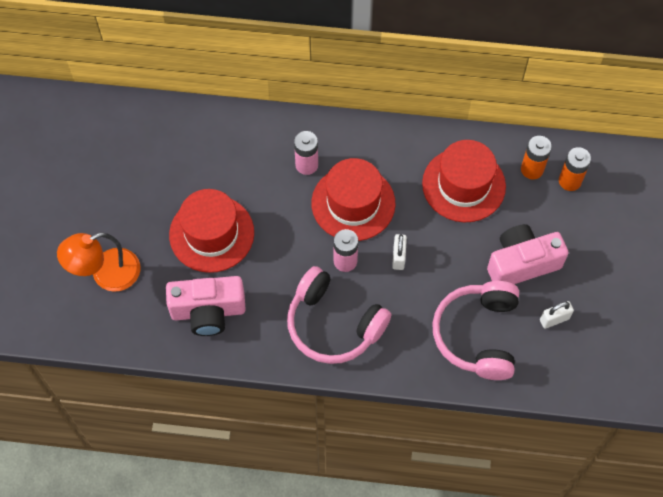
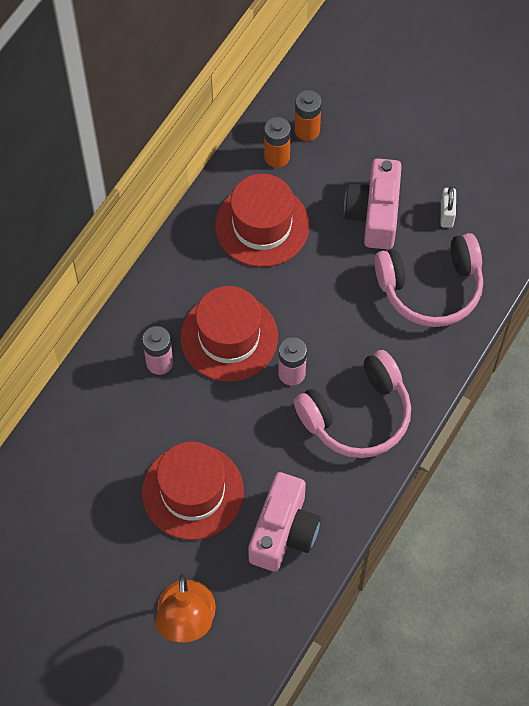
camera: 65 degrees left, 0 degrees up
(398, 257) = (312, 321): white padlock -> none
(477, 335) = (431, 288): pink headphones -> pink headphones turned 45 degrees counterclockwise

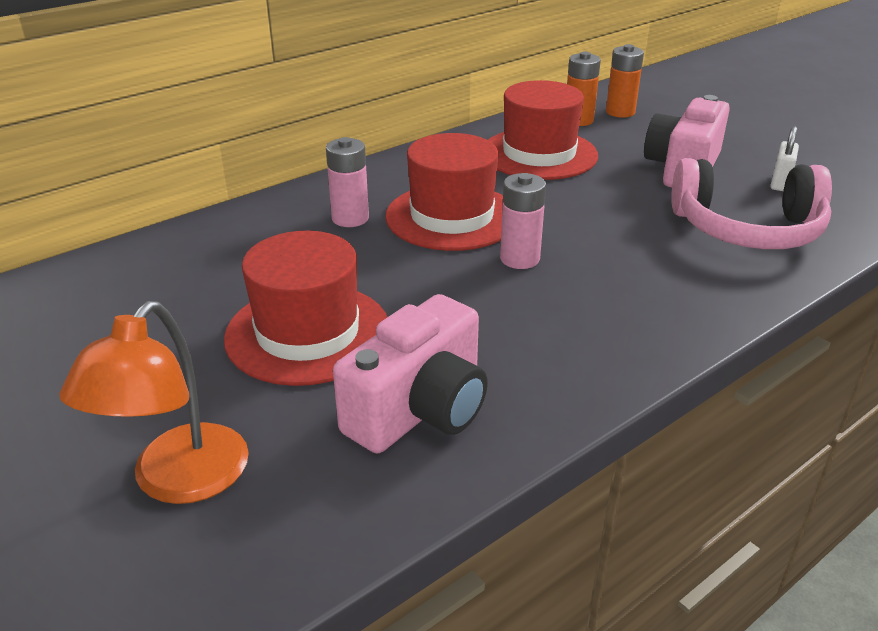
camera: 20 degrees right, 30 degrees down
(357, 415) = (601, 314): pink headphones -> none

